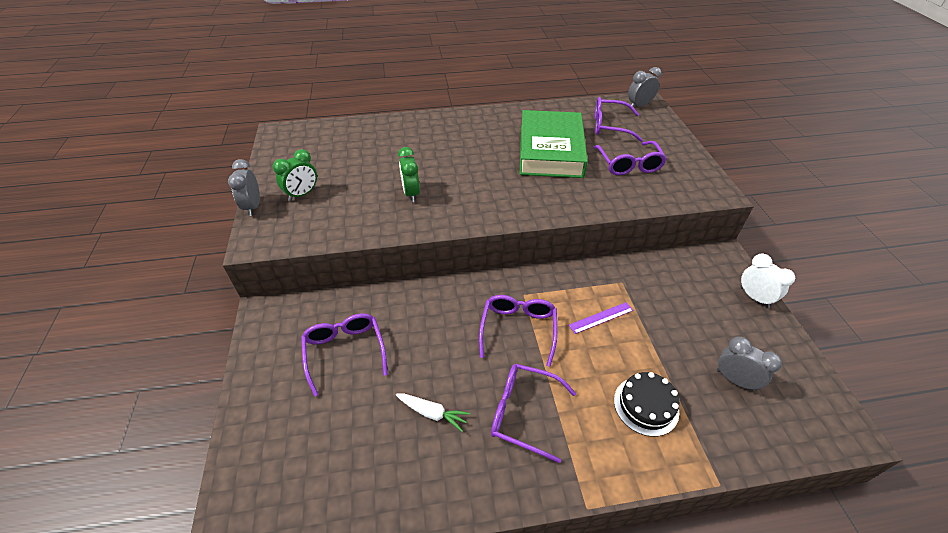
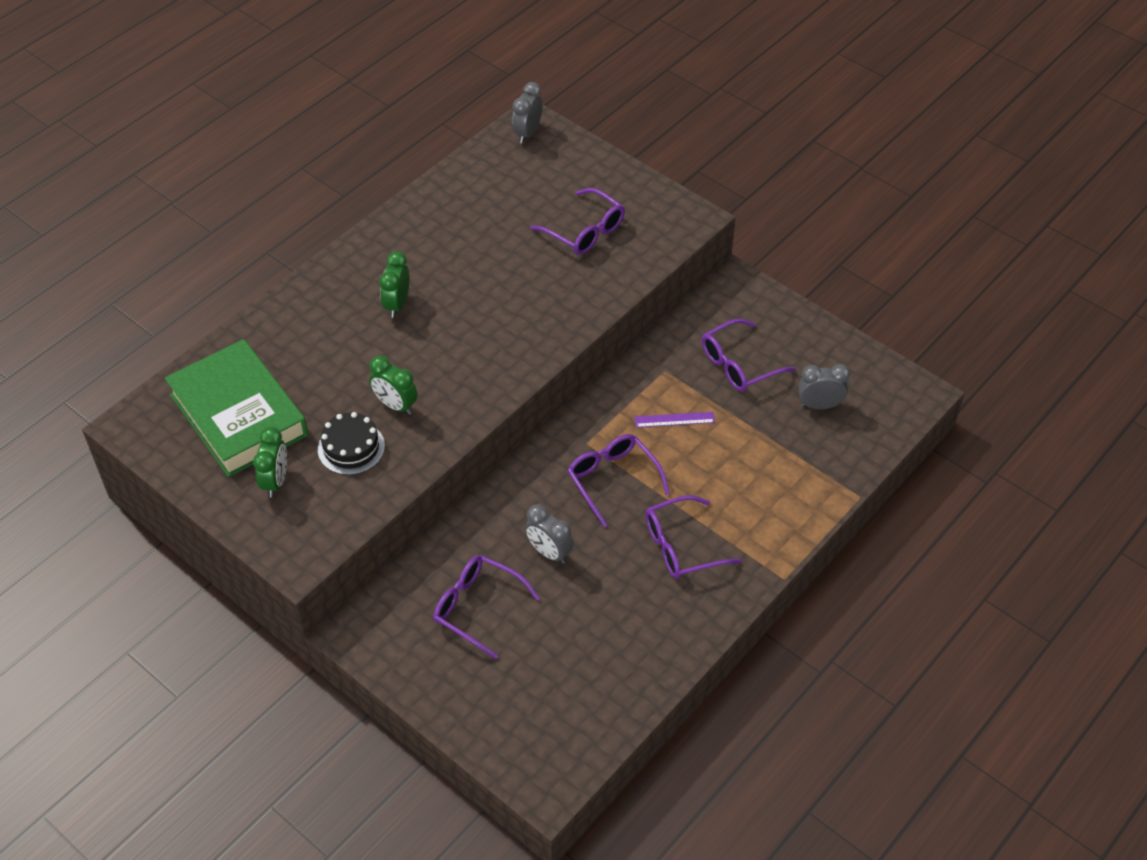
camera: 40 degrees left, 5 degrees up
(253, 207) = (239, 530): grey clock -> grey clock (549, 552)
(432, 413) = (609, 599): white carrot -> none
(472, 147) = (397, 304): none -> green clock
(550, 150) = (488, 259): green book -> green book (238, 415)
(601, 317) = (674, 419): purple ruler -> purple ruler turned 60 degrees clockwise
(609, 126) = (521, 185): purple glasses -> purple glasses (738, 364)
(646, 405) = (769, 473): black cake -> black cake (351, 447)
(754, 297) = (787, 313): white clock -> none

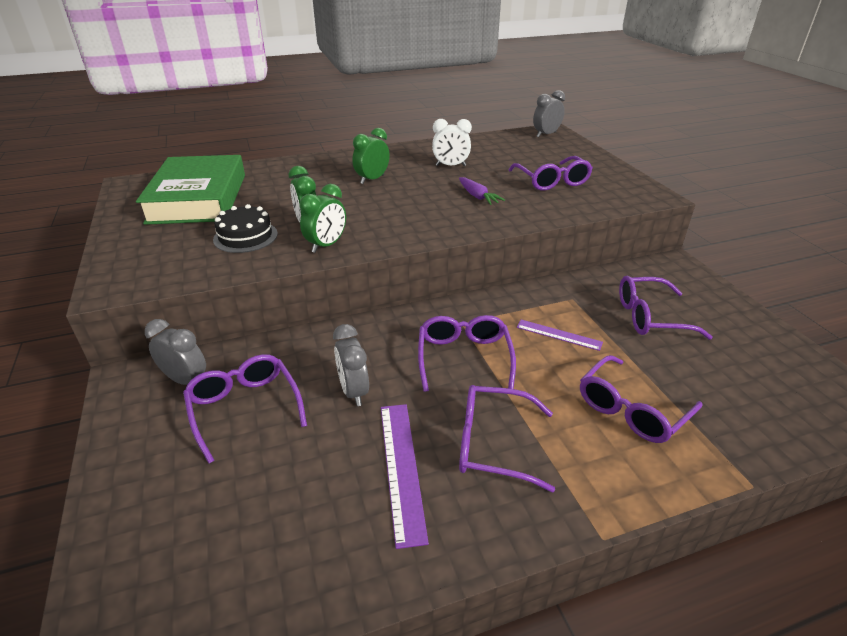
camera: 30 degrees right, 15 degrees down
(275, 481) = (169, 237): green clock -> green clock (326, 245)
(462, 244) = (450, 166): none -> white clock
(527, 290) = (477, 197): none -> purple carrot
(631, 595) = (402, 468): none -> purple ruler
(762, 471) = (631, 410): none -> purple glasses
(819, 405) = (729, 376): grey clock -> grey clock (186, 380)

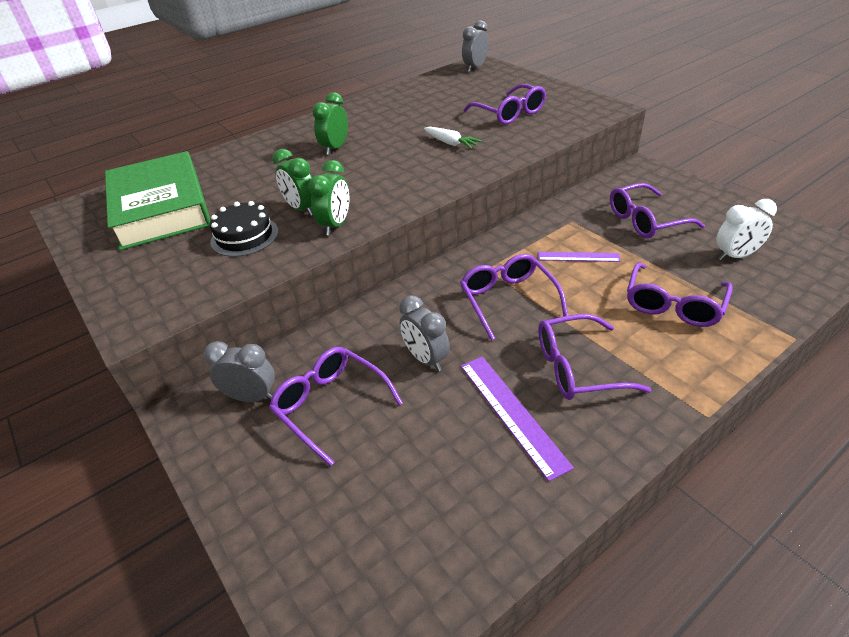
camera: 15 degrees left, 5 degrees up
(450, 166) = (404, 118): white clock -> white clock (735, 256)
(477, 197) = (451, 143): purple carrot -> white carrot

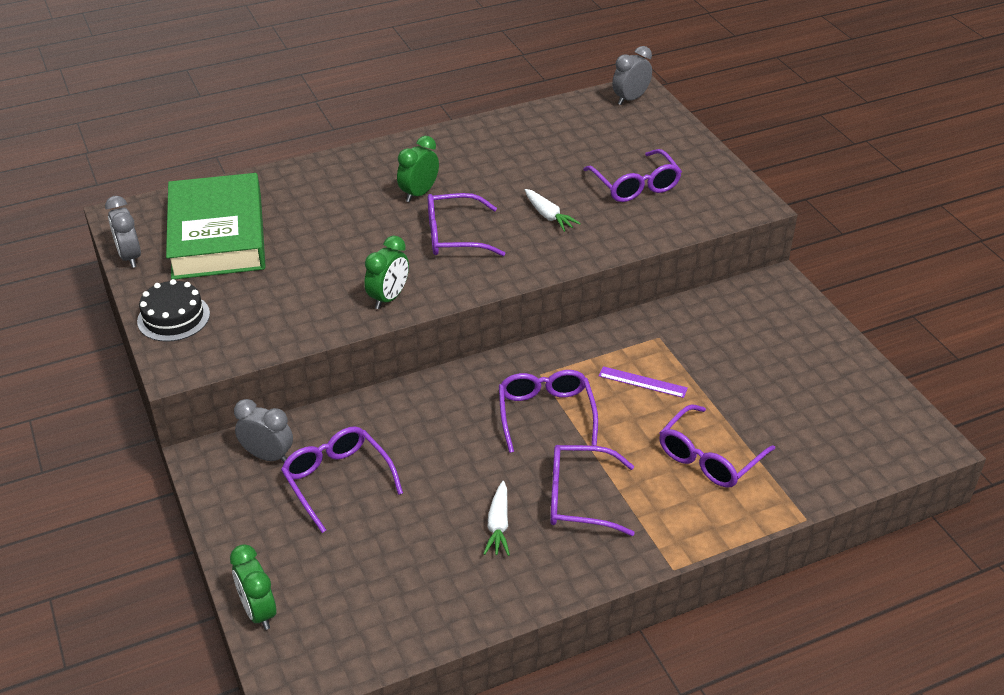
camera: 10 degrees right, 0 degrees up
(244, 236) = (295, 291): black cake -> black cake (173, 317)
(302, 209) = (360, 270): green clock -> green clock (258, 611)
(426, 359) = (440, 457): grey clock -> grey clock (130, 257)
(512, 413) = (498, 525): purple ruler -> white carrot
(645, 221) = (740, 355): purple glasses -> purple glasses (454, 236)
(735, 256) = (809, 419): white clock -> none

